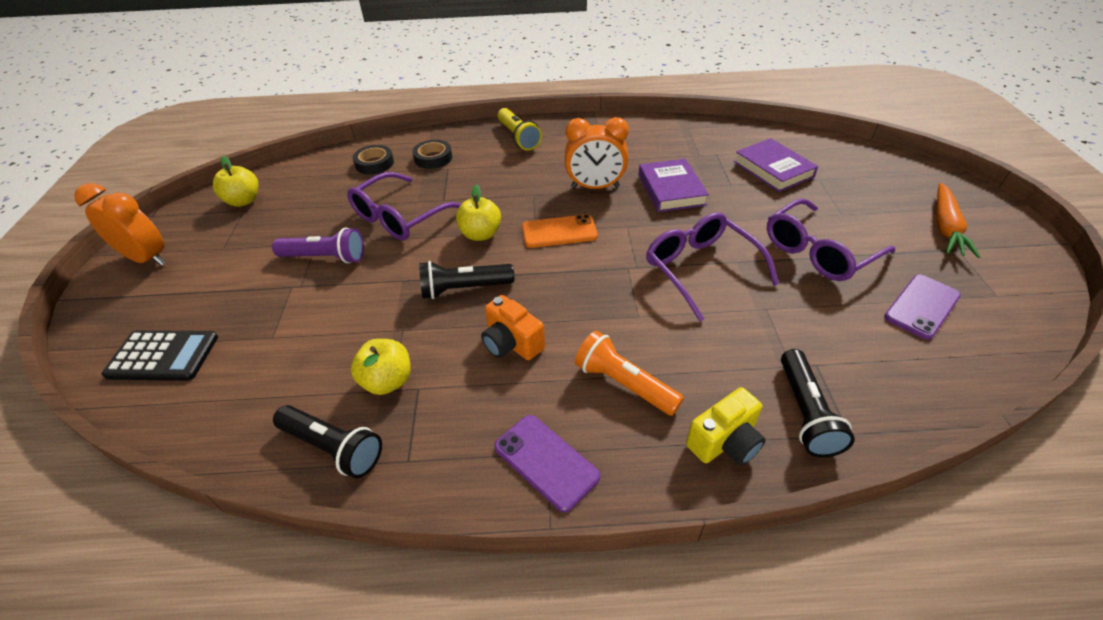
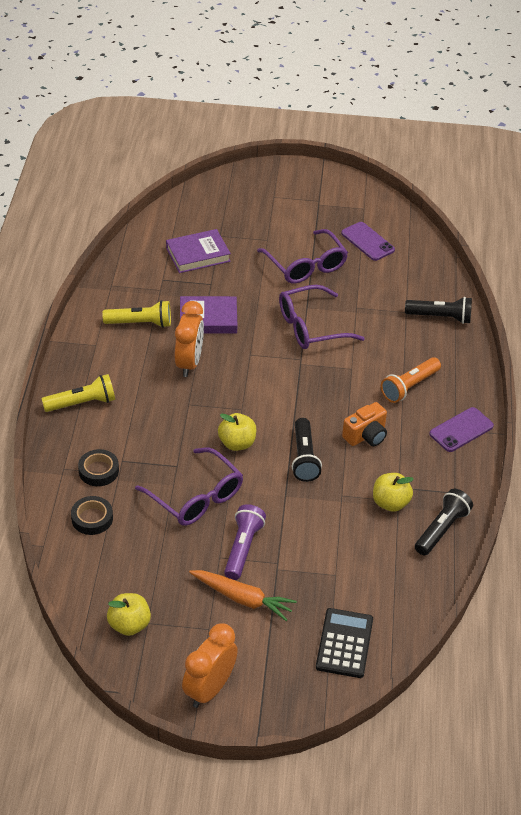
camera: 85 degrees left, 0 degrees up
(559, 232) = (247, 394): orange phone -> none
(641, 151) = (140, 323): none -> yellow flashlight
(724, 442) = (456, 354): yellow camera -> none
(945, 227) = (295, 200): orange carrot -> orange carrot (243, 598)

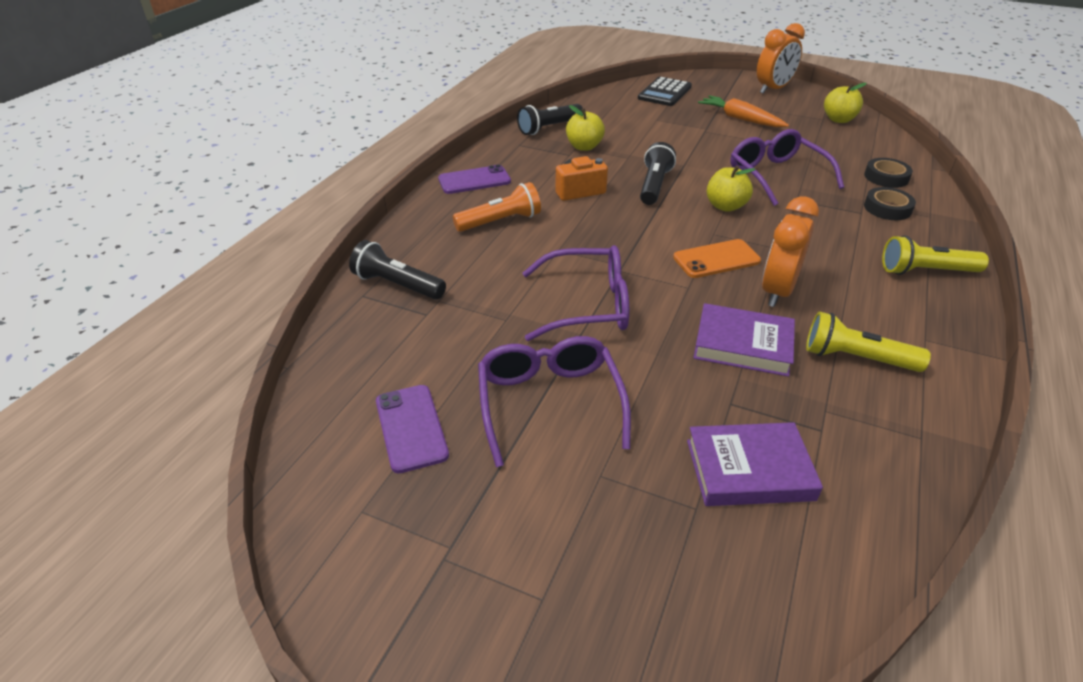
camera: 160 degrees left, 5 degrees down
(235, 383) = (716, 259): none -> orange phone
(242, 548) = (734, 141): purple flashlight -> none

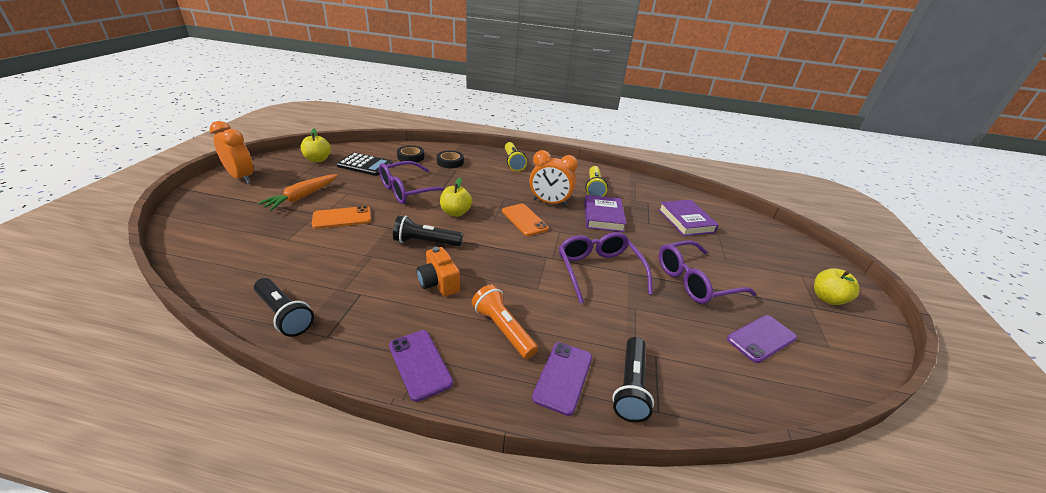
camera: 105 degrees left, 5 degrees down
(428, 247) = (563, 377): none -> purple phone
(584, 147) = (343, 284): yellow apple -> yellow apple (827, 298)
(664, 92) = (215, 233): black calculator -> black calculator (365, 165)
(700, 140) = (342, 218): none -> orange phone

